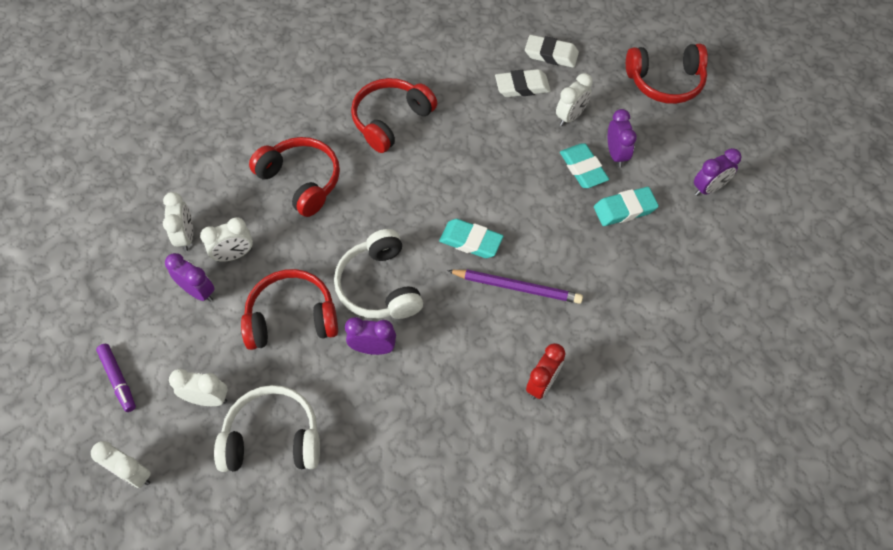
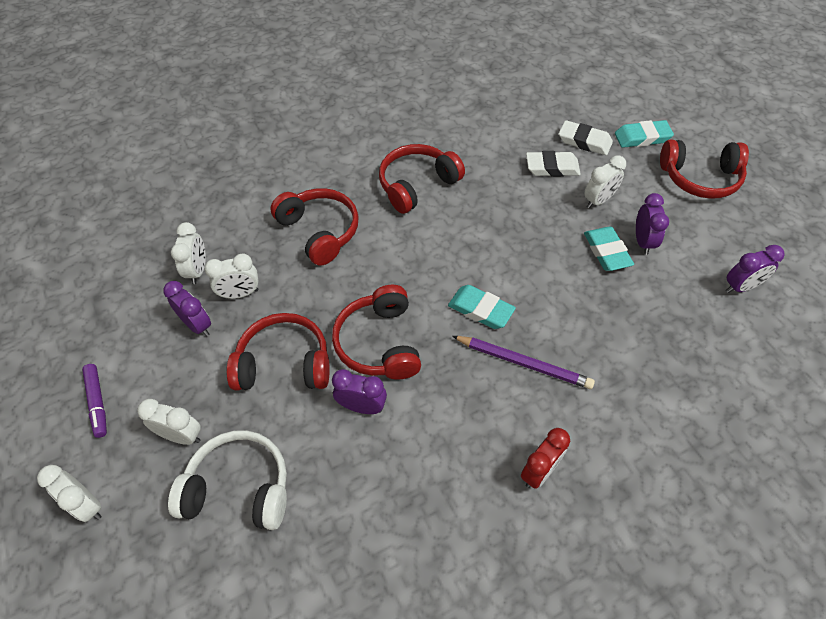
camera: 10 degrees right, 5 degrees down
(380, 286) = (380, 343): white headphones -> red headphones
(624, 209) = (647, 297): turquoise eraser -> turquoise eraser (642, 137)

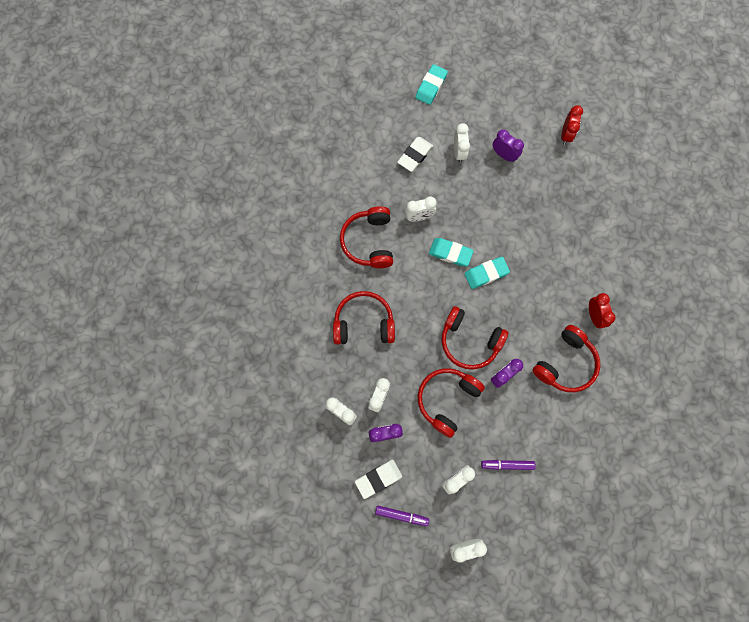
camera: 55 degrees left, 20 degrees up
(239, 488) = (507, 465): white headphones -> purple marker
(487, 209) = (419, 217): none -> white clock
(523, 363) = (533, 278): purple pencil -> none
(584, 141) = (408, 120): white eraser -> white eraser (378, 479)
(606, 252) = (496, 179): turquoise eraser -> turquoise eraser (450, 253)
(700, 178) = (484, 85): red headphones -> red headphones (565, 363)
(741, 287) = (566, 134): purple clock -> red clock

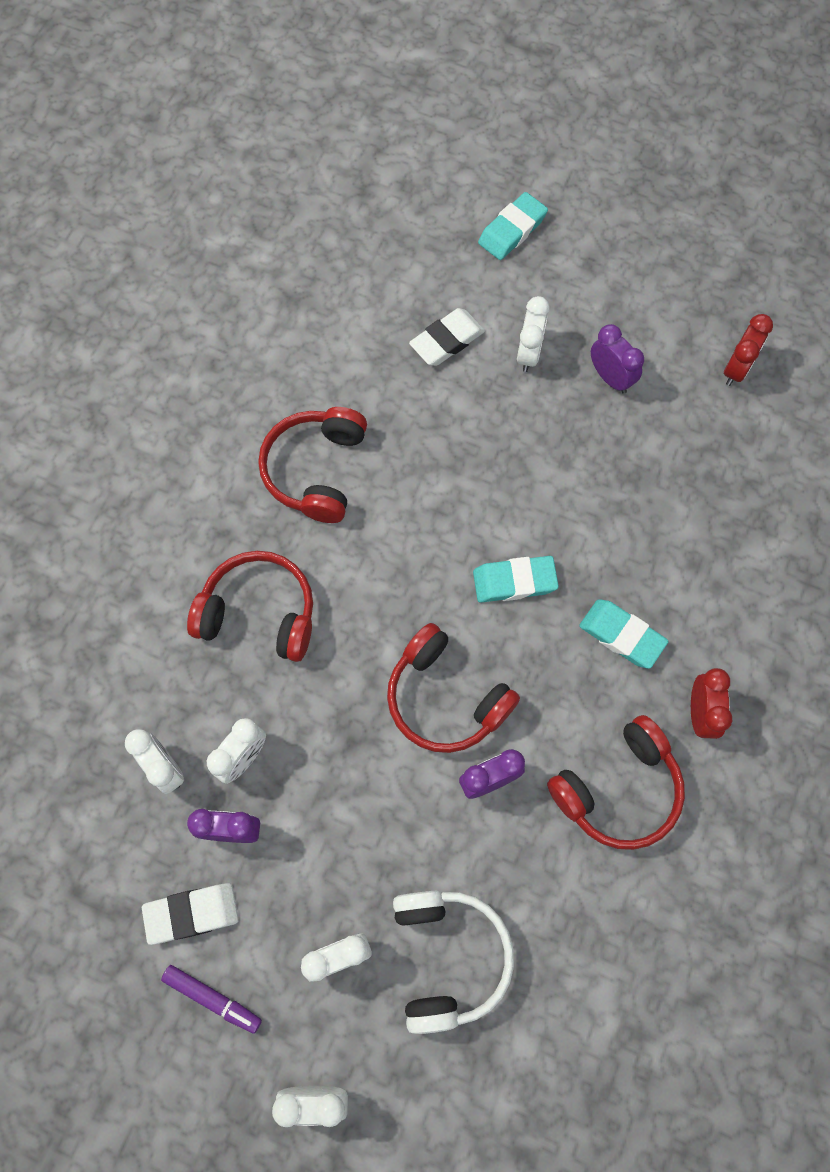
camera: 15 degrees right, 5 degrees down
(419, 217) = (421, 449): white clock -> none
(447, 400) = (369, 798): red headphones -> none
(450, 253) = (459, 527): turquoise eraser -> turquoise eraser (621, 635)
(507, 465) = (447, 956): purple marker -> white headphones

